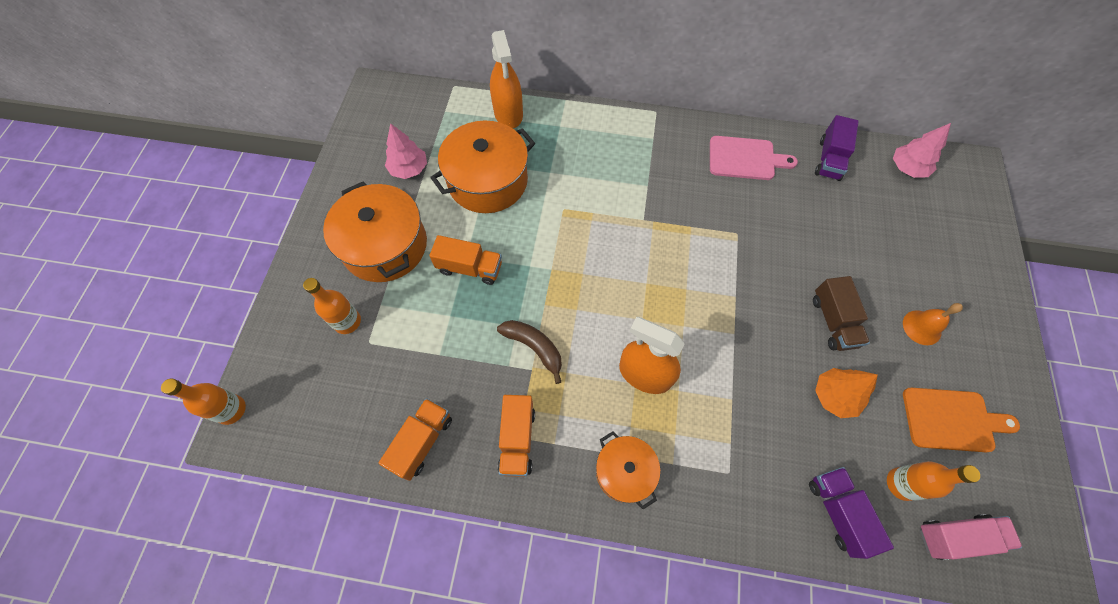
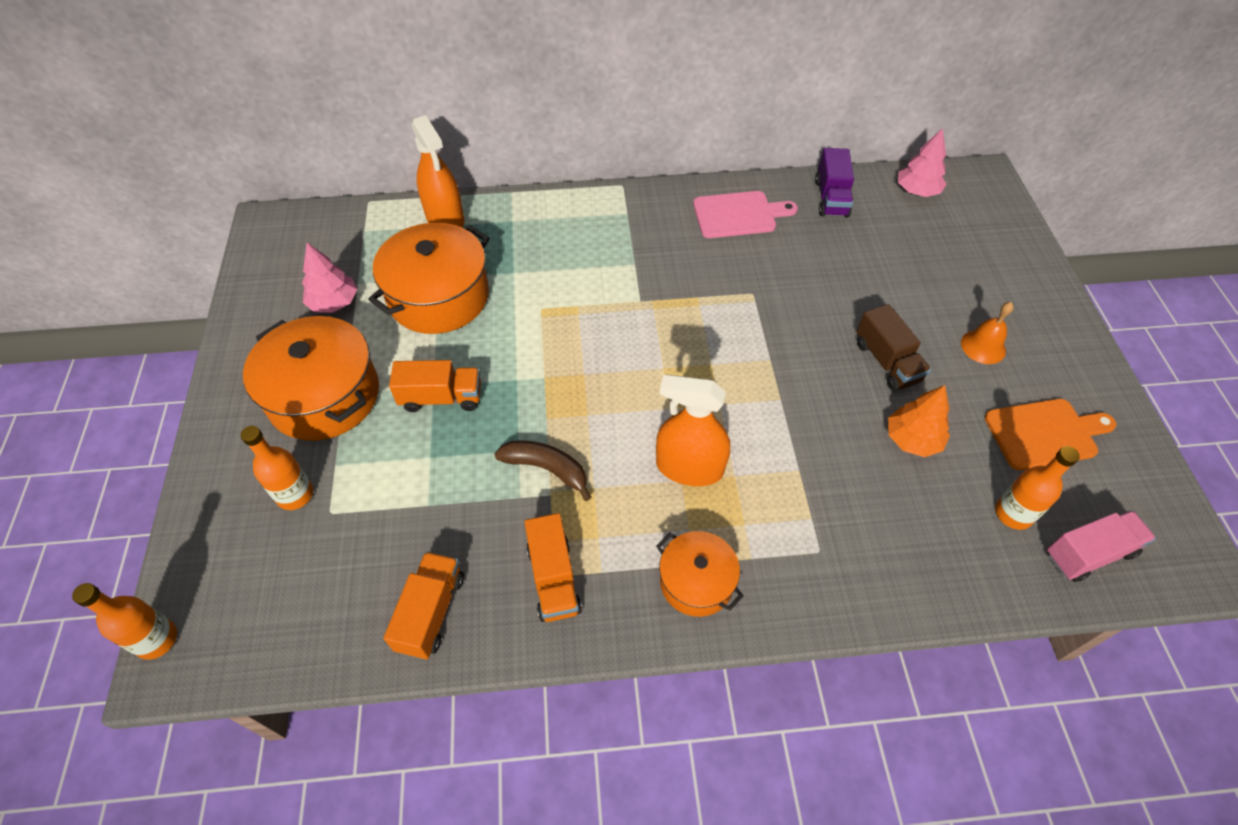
camera: 15 degrees left, 10 degrees down
(838, 512) = (954, 562): purple truck -> none

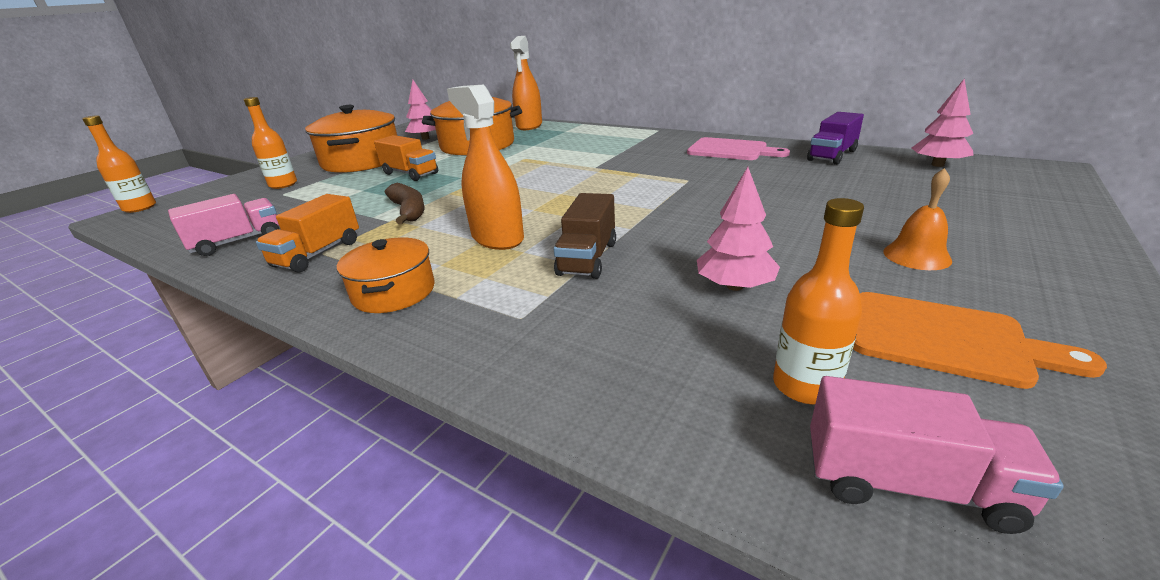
camera: 40 degrees right, 25 degrees down
(431, 612) = (237, 241): orange truck -> pink truck
(887, 362) = (772, 236): brown truck -> brown truck (587, 258)
(912, 439) = (734, 286): orange tree -> pink tree

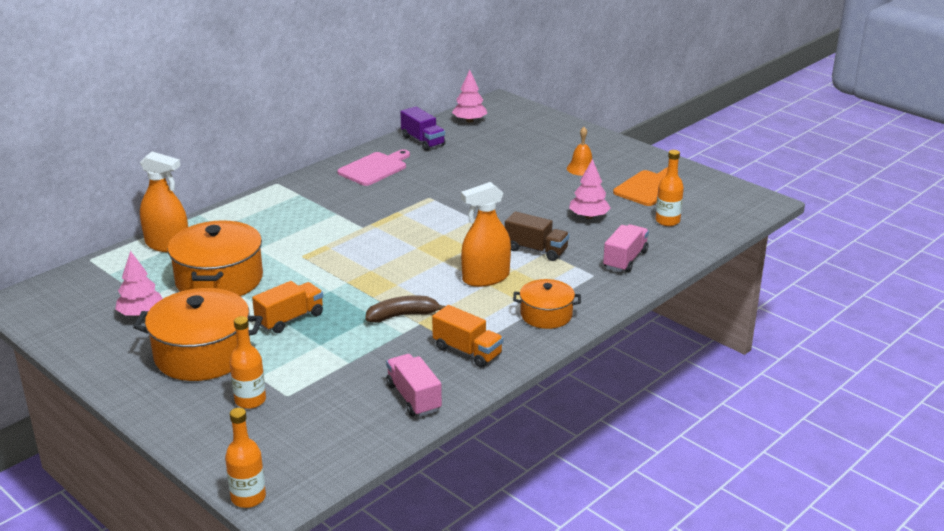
camera: 80 degrees left, 0 degrees up
(907, 483) = (715, 219): pink truck -> pink truck (625, 260)

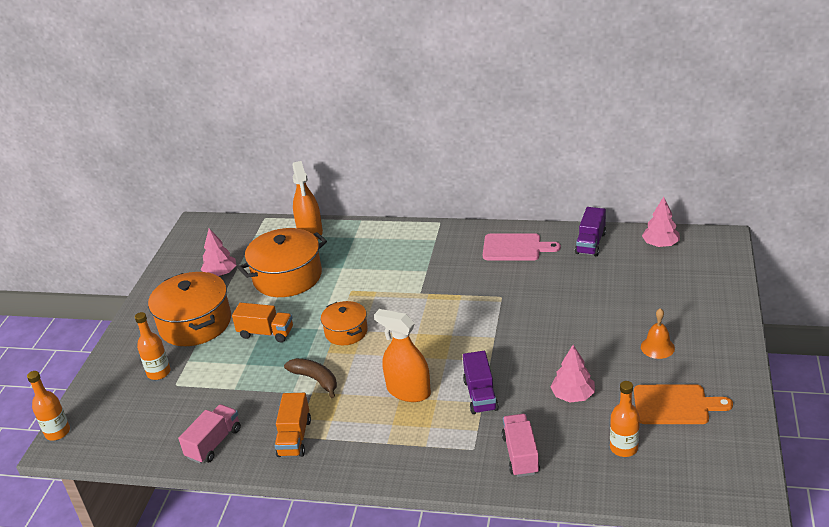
camera: 60 degrees right, 5 degrees up
(536, 250) = (480, 395): brown truck -> purple truck
(546, 315) = (383, 453): orange pot -> orange pot (346, 332)
(625, 260) = (520, 455): pink truck -> pink truck turned 90 degrees counterclockwise

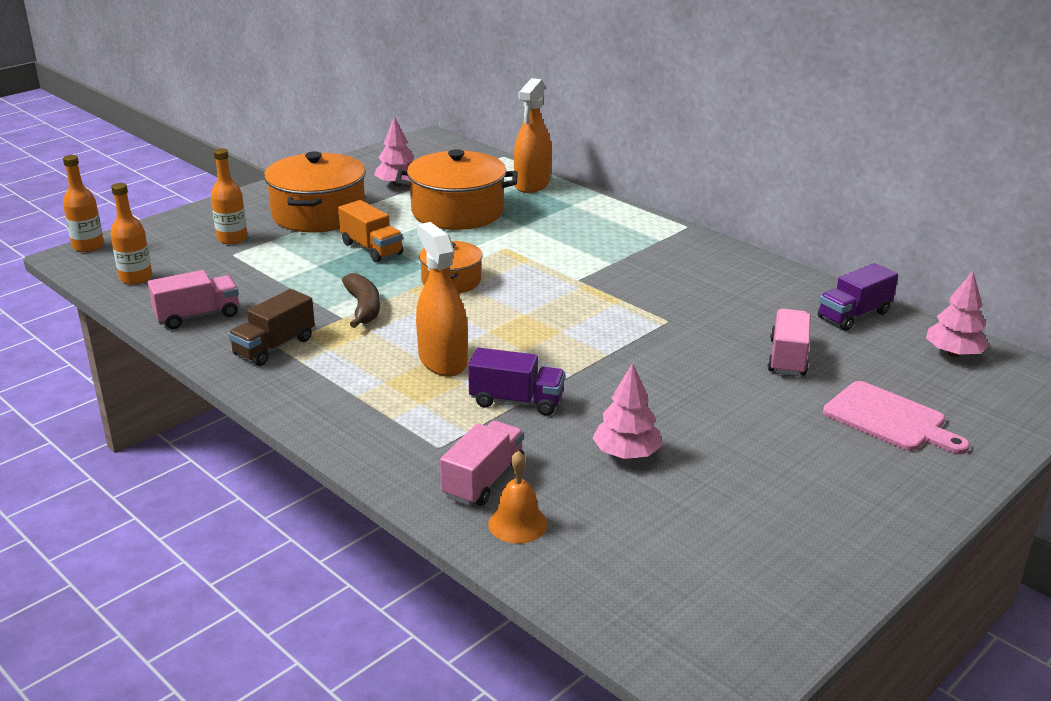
camera: 30 degrees right, 5 degrees down
(294, 437) = (274, 347): orange truck -> brown truck
(480, 395) = (516, 401): purple truck -> purple truck turned 105 degrees counterclockwise
(515, 248) = (747, 283): pink cutting board -> pink cutting board (889, 419)
(587, 289) = (787, 358): none -> pink truck
(623, 448) = (619, 538): orange bottle -> orange bottle (136, 278)
(657, 347) = (807, 456): orange bell -> orange bell (518, 524)
(675, 405) = (750, 528): orange cutting board -> none

